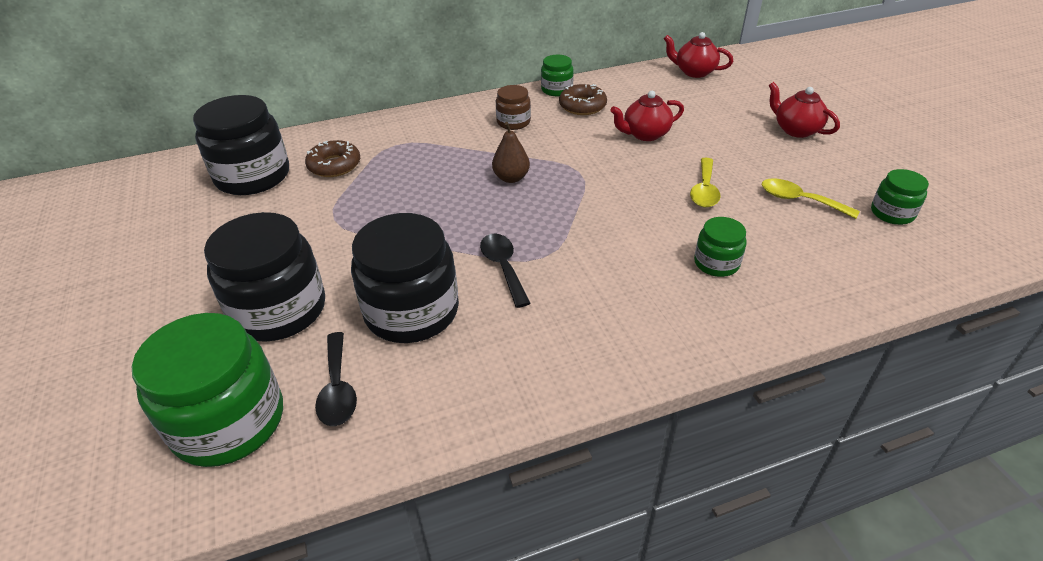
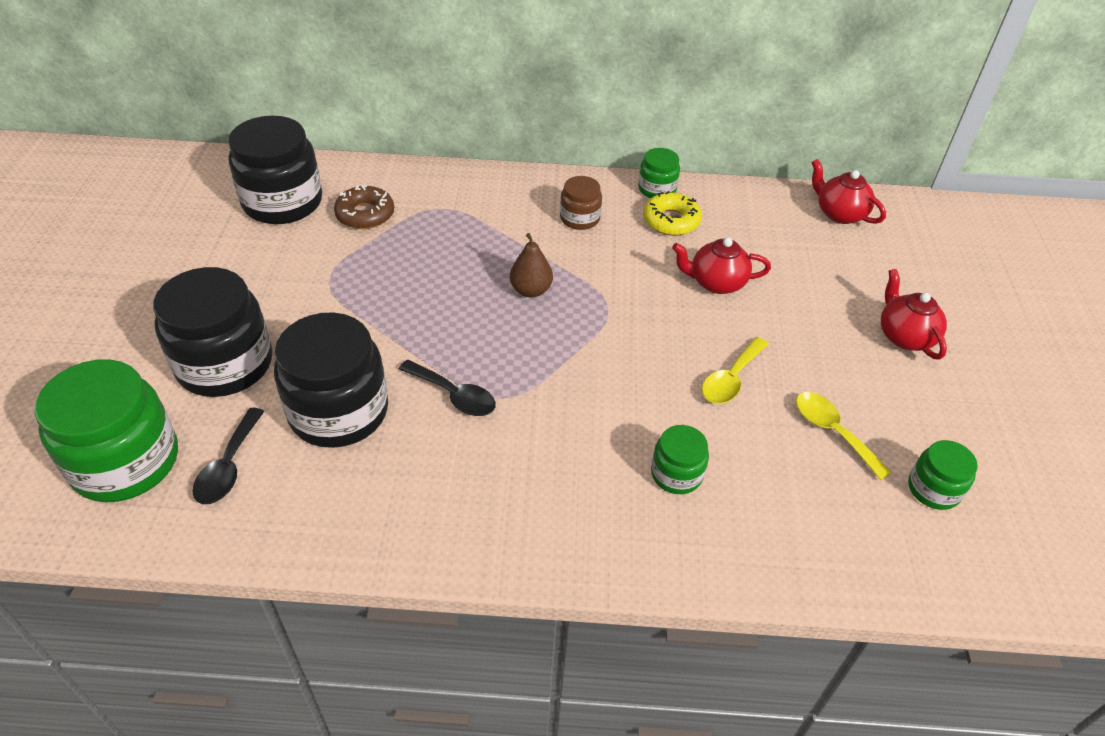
camera: 20 degrees right, 5 degrees up
(503, 267) = (454, 395): black spoon -> black spoon turned 120 degrees clockwise
(582, 106) = (671, 221): brown donut -> yellow donut

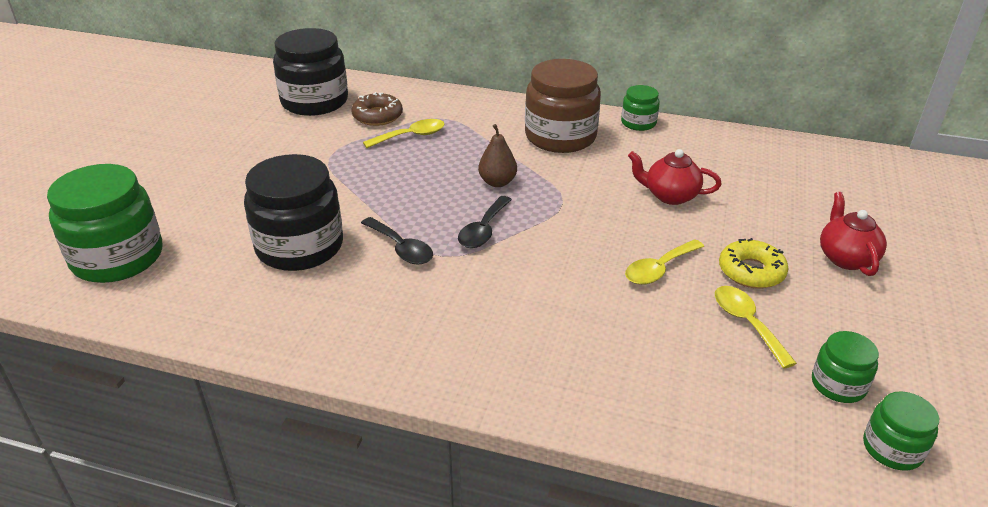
camera: 15 degrees right, 10 degrees down
(225, 364) = (223, 203): black jar -> none
(229, 466) = (195, 272): black spoon -> black spoon (483, 230)
(414, 238) = (411, 136): none -> yellow spoon
(580, 218) = (560, 137): brown jar -> brown jar, size x1.98
(671, 221) = (643, 147): yellow donut -> yellow donut (751, 271)
(676, 474) = (580, 334): green jar -> green jar (892, 448)
(839, 214) = (809, 157): red teapot -> none

